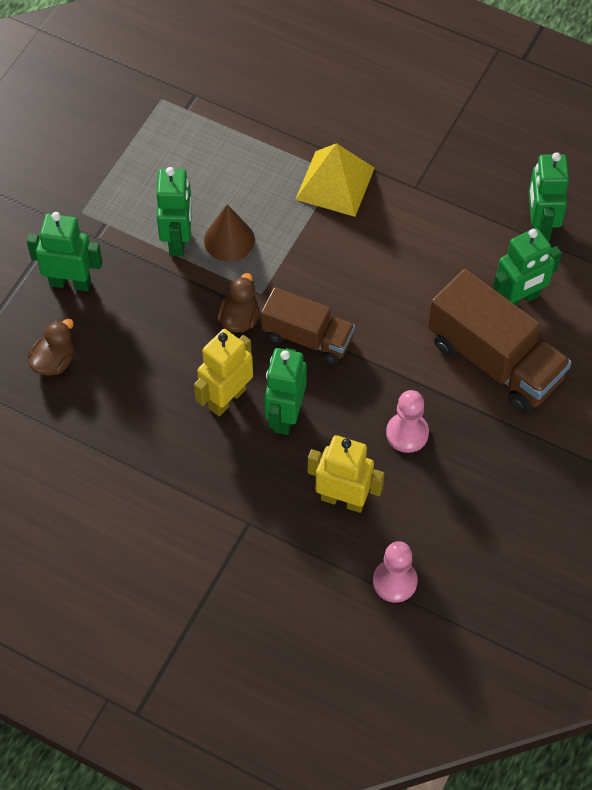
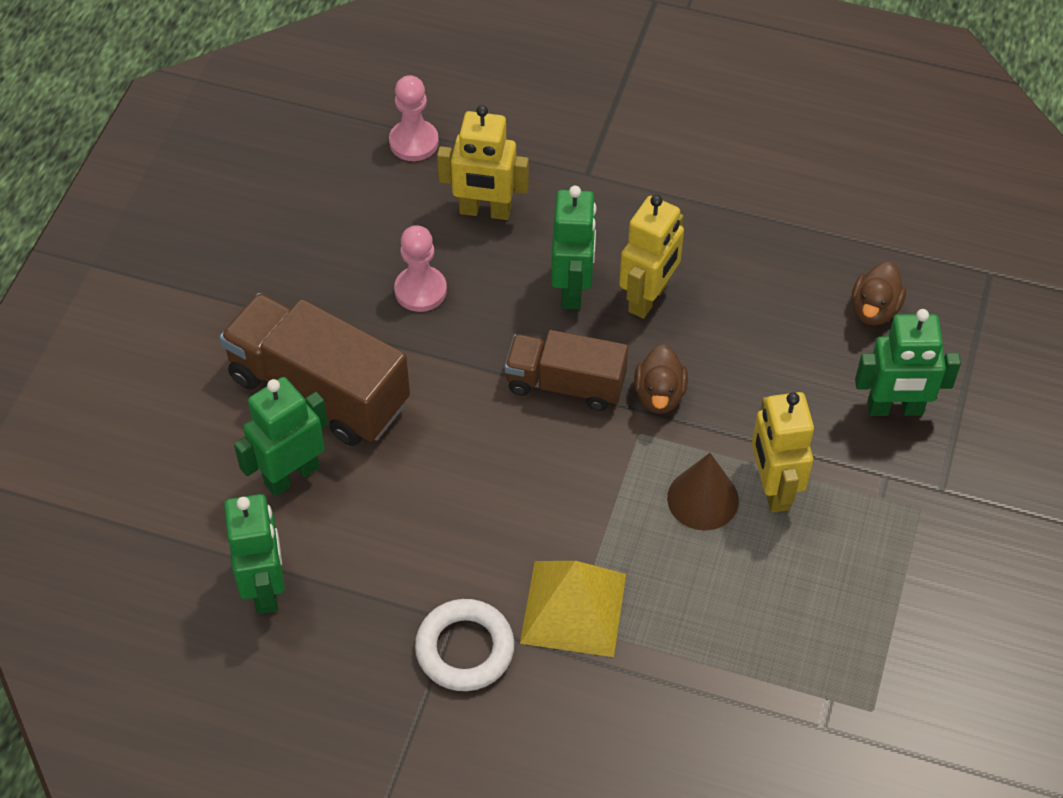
camera: 170 degrees right, 5 degrees down
(178, 240) = (773, 488): green robot -> yellow robot
(411, 169) = (465, 649): none -> white ring

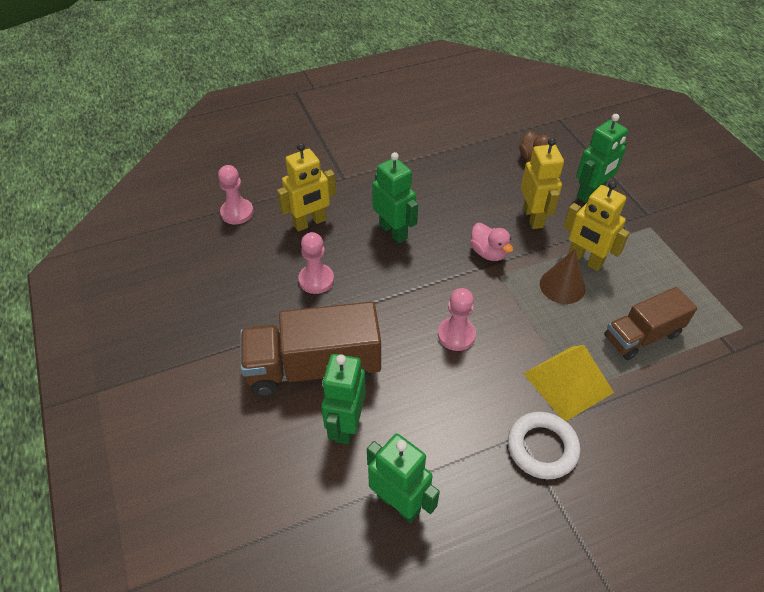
camera: 40 degrees left, 5 degrees down
(508, 465) = (456, 335): none -> pink pawn
(565, 384) = (439, 277): brown truck -> brown truck (642, 336)
(648, 298) = (433, 214): yellow robot -> yellow robot (533, 217)
(659, 395) = (488, 253): brown duck -> pink duck

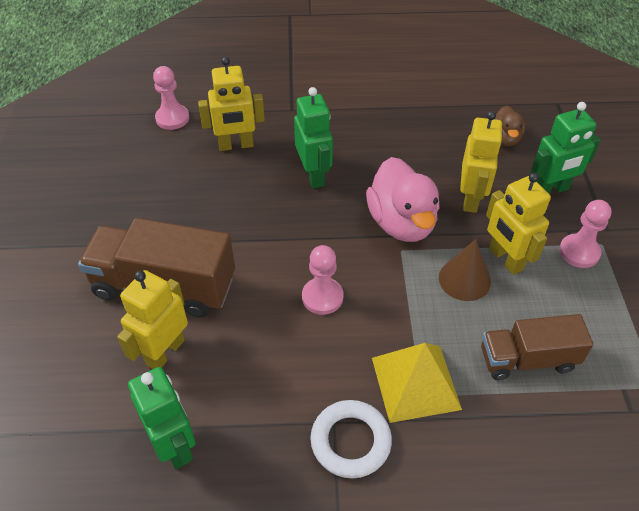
camera: 20 degrees right, 0 degrees up
(316, 280) = (212, 202): pink pawn -> pink pawn (579, 252)
(346, 425) = (165, 352): green robot -> yellow robot
(488, 253) = (401, 223): pink duck -> pink duck, size x1.81

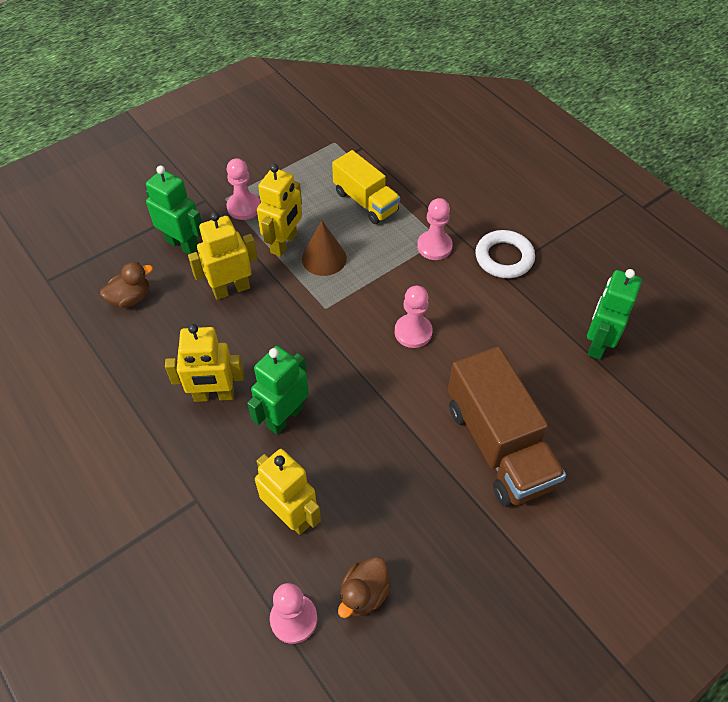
camera: 125 degrees left, 5 degrees up
(150, 153) = (364, 594): none -> brown duck
(165, 352) = (548, 399): yellow robot -> yellow robot (214, 395)
(401, 223) = (295, 321): pink duck -> none
(415, 383) = (434, 246): yellow pyramid -> pink pawn
(527, 359) = (365, 201): brown truck -> yellow truck

